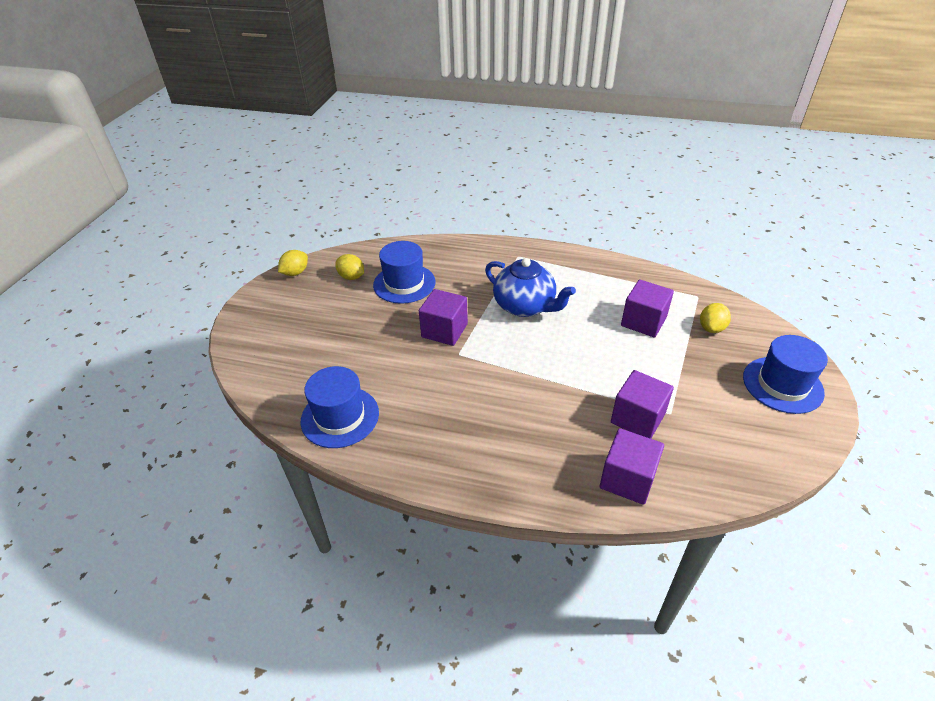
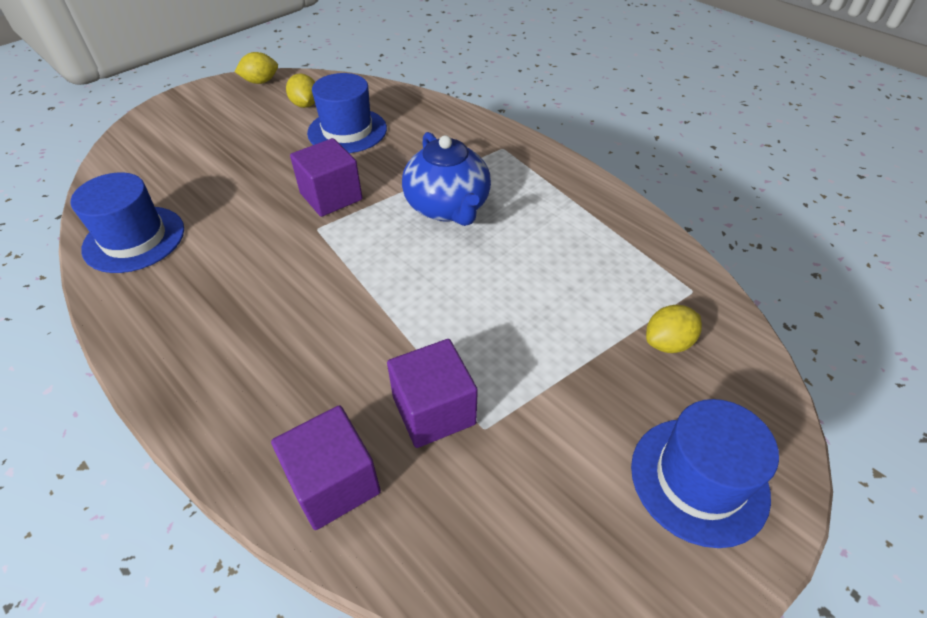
camera: 30 degrees right, 5 degrees up
(643, 321) = (577, 290): purple cube -> none

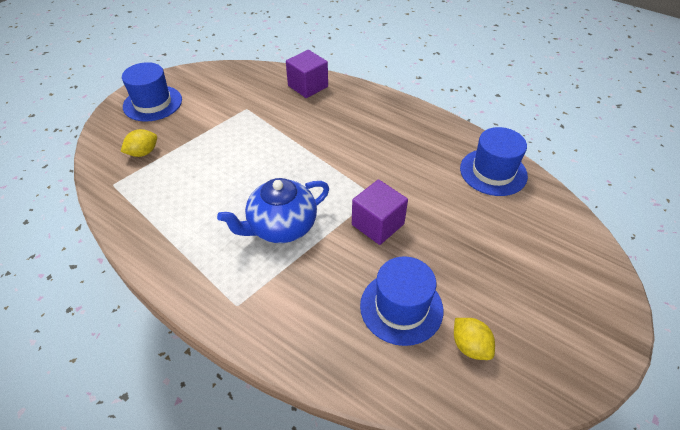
camera: 170 degrees right, 0 degrees up
(260, 82) = (554, 387): yellow lemon -> none
(434, 410) = (270, 111): purple cube -> none
(448, 207) = (281, 227): blue teapot -> blue teapot turned 90 degrees counterclockwise

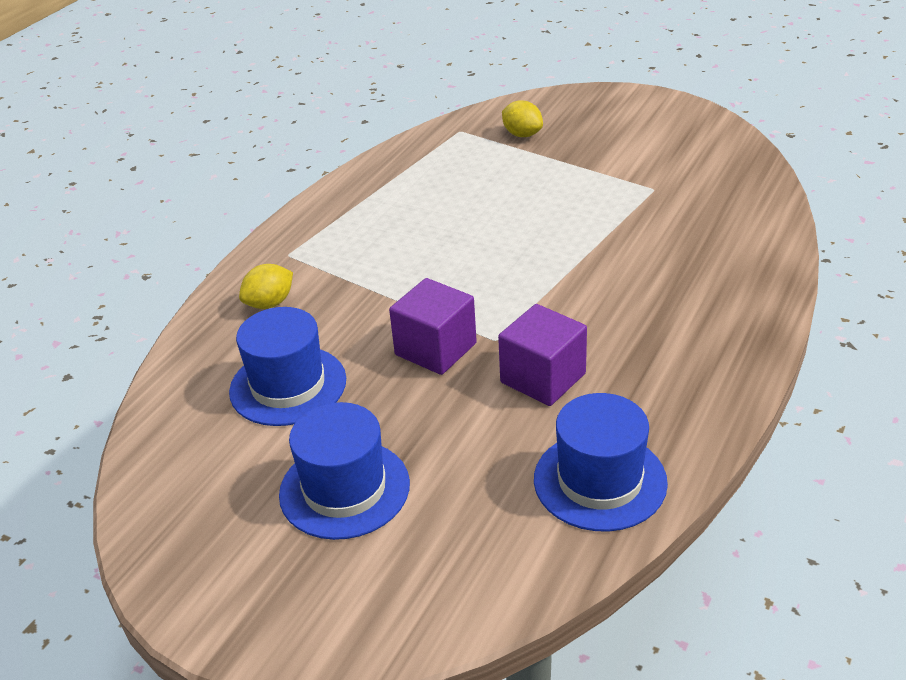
camera: 85 degrees right, 10 degrees down
(152, 103) = (626, 115): blue hat -> blue hat (344, 489)
(281, 227) = (414, 264): blue teapot -> none
(308, 86) = (748, 234): purple cube -> purple cube (543, 378)
(470, 346) = (226, 455): yellow lemon -> yellow lemon (270, 303)

